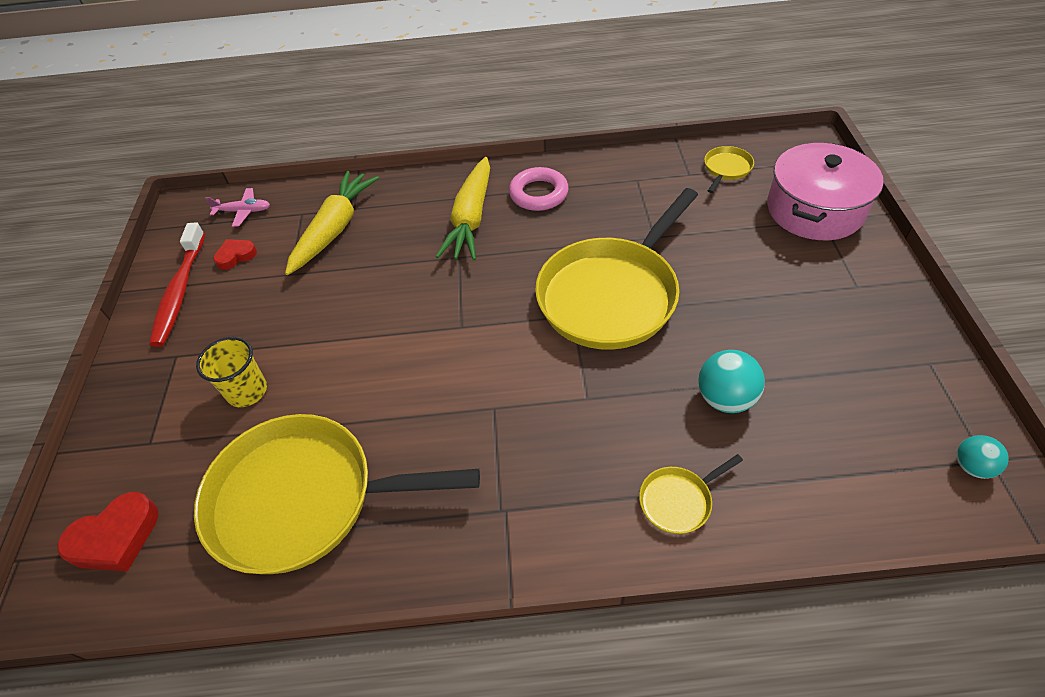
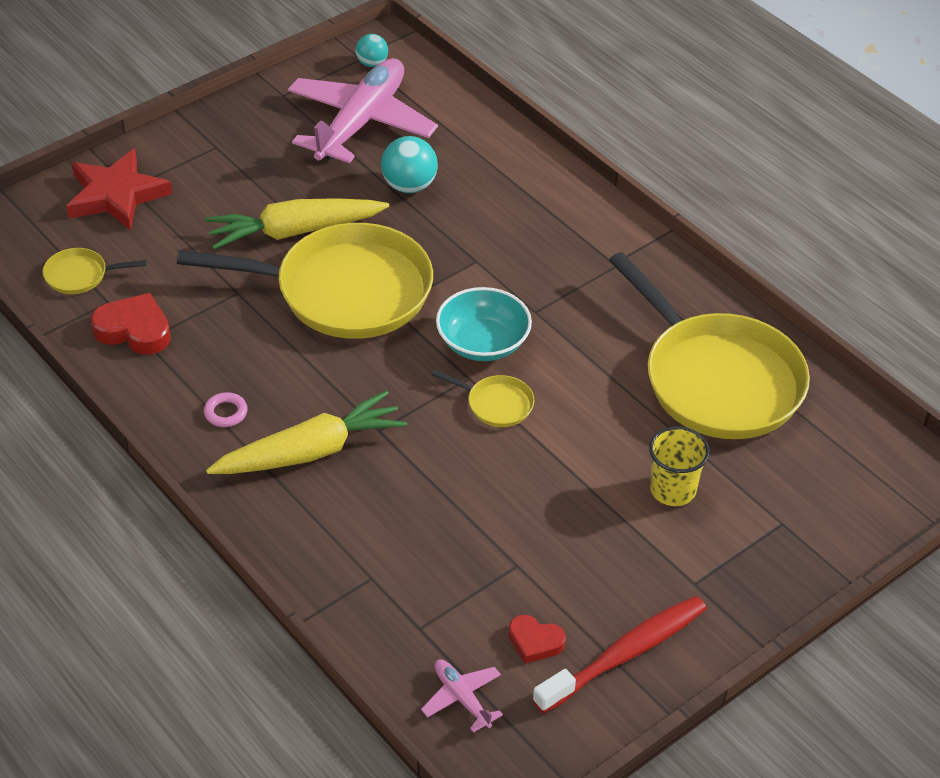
camera: 130 degrees left, 5 degrees down
(116, 537) = (859, 475): red heart -> red heart (134, 330)
(334, 229) = (420, 572): yellow carrot -> yellow carrot (295, 231)
(488, 353) = (483, 343): none -> turquoise bowl
(538, 194) = (226, 413): pink ring -> pink ring, size x0.54
(678, 500) = (522, 182): yellow pan -> yellow pan (496, 404)
(814, 210) = (116, 195): pink pot -> red star
(853, 406) = (361, 122): none -> pink plane

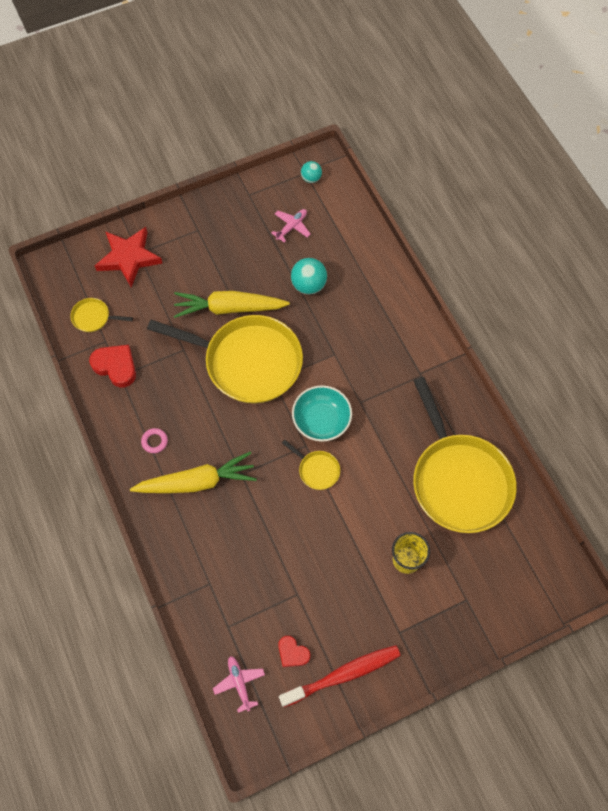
camera: 15 degrees right, 20 degrees up
(361, 122) = (292, 226): pink plane -> pink plane, size x0.42

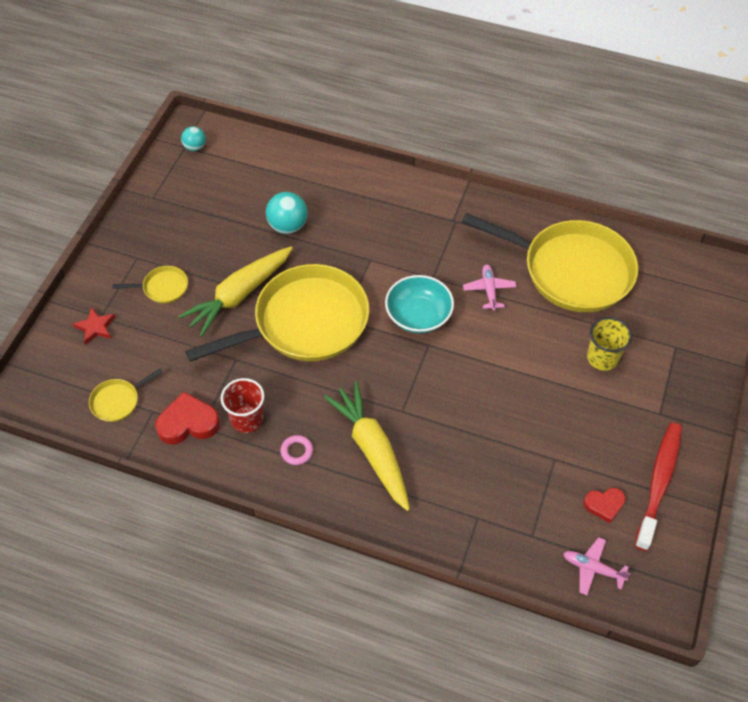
camera: 45 degrees left, 10 degrees down
(129, 258) = (95, 327): red star -> red star, size x0.51
(149, 394) = (247, 419): none -> red cup
(197, 482) = (372, 450): yellow carrot -> yellow carrot turned 60 degrees counterclockwise
(292, 226) = (221, 194): pink plane -> pink plane (489, 290)
(317, 470) = (459, 354): yellow pan -> yellow pan (163, 288)

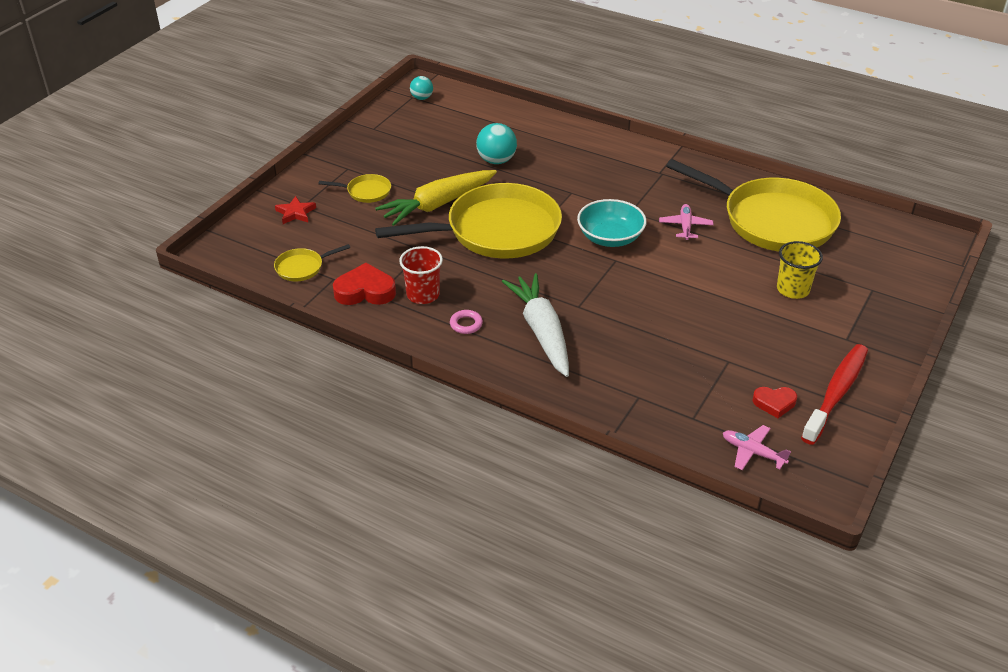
camera: 10 degrees right, 15 degrees down
(372, 450) = (542, 332): yellow carrot -> white carrot

